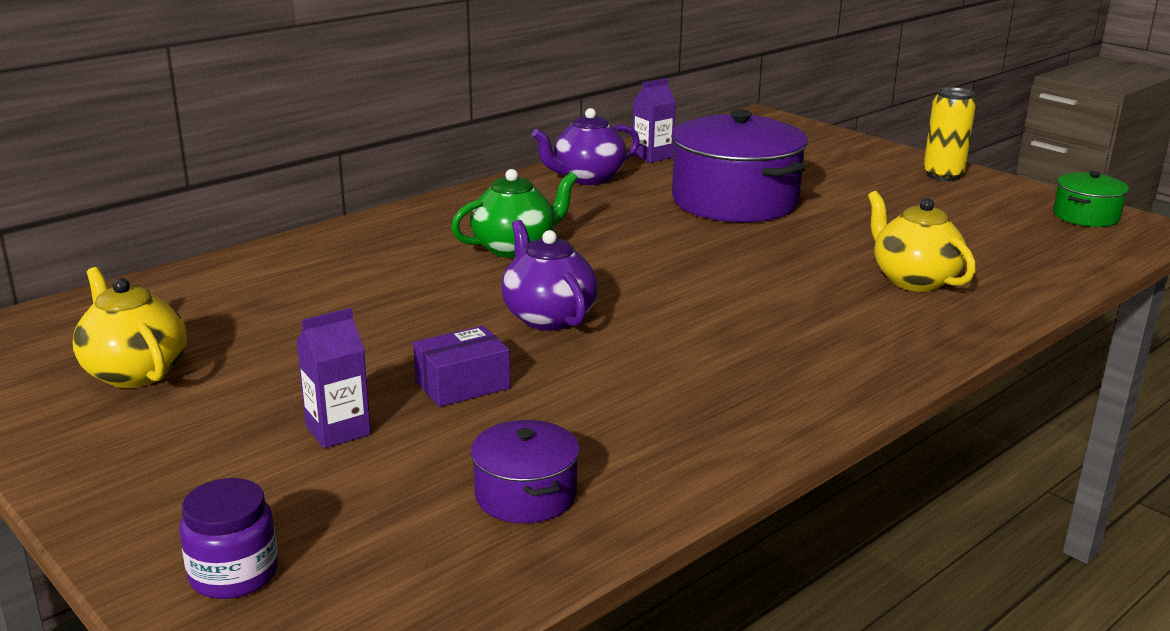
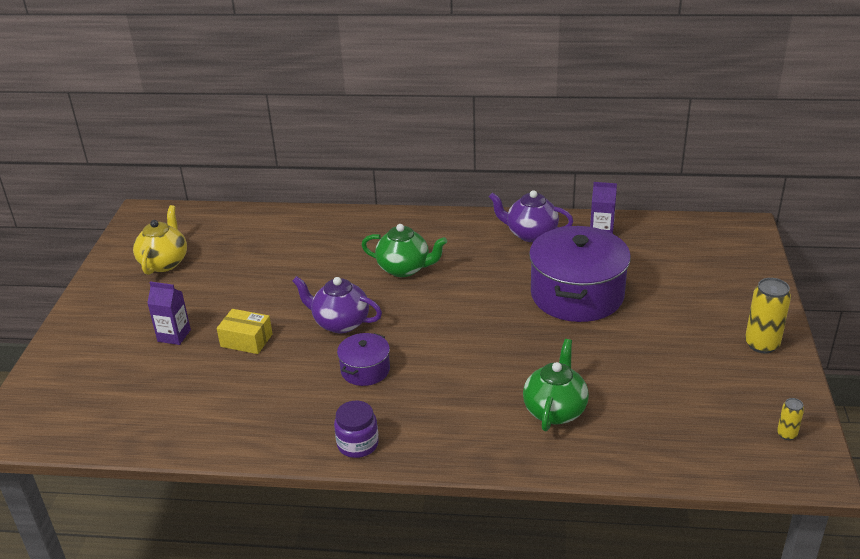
camera: 50 degrees right, 10 degrees up
(234, 574) = (58, 378): purple jar -> purple jar (357, 444)
(462, 384) = (246, 340): purple box -> yellow box
(526, 495) = (175, 410): purple pot -> purple pot (365, 370)
(548, 317) = (340, 323): purple teapot -> purple teapot turned 90 degrees counterclockwise
(913, 280) = (555, 410): yellow teapot -> green teapot
(1086, 216) = (786, 434): green pot -> yellow can

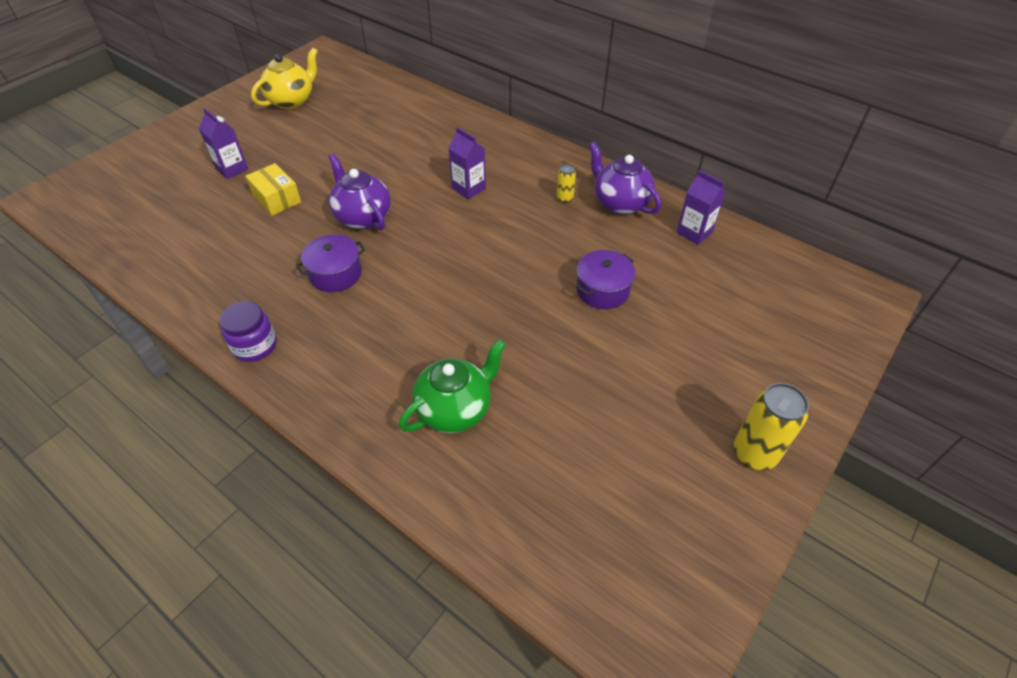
camera: 30 degrees right, 15 degrees up
(404, 268) = (469, 188): green teapot -> purple carton
(577, 294) = (602, 290): purple pot -> purple pot, size x0.49
(786, 434) = (676, 589): yellow can -> yellow can (564, 198)

